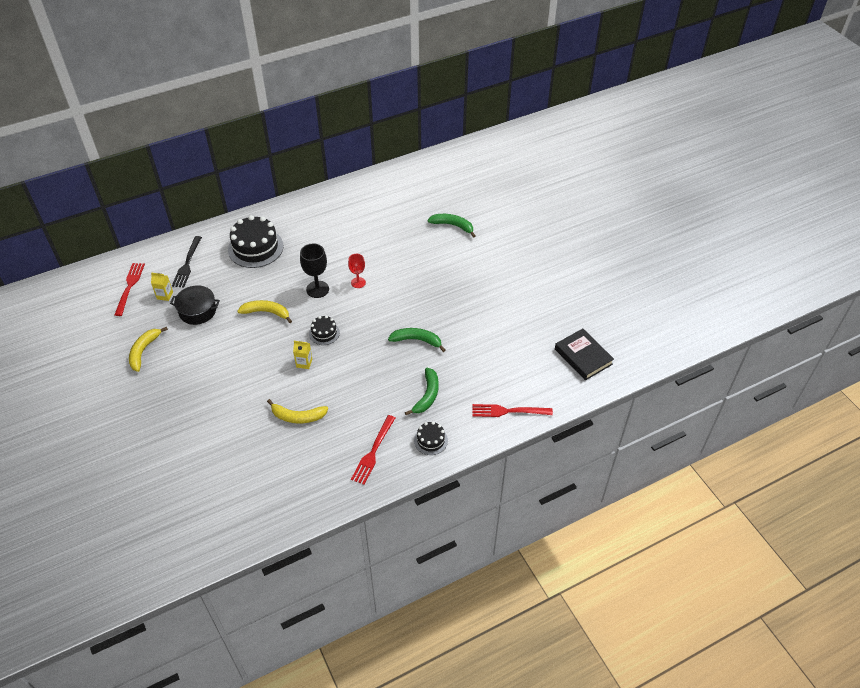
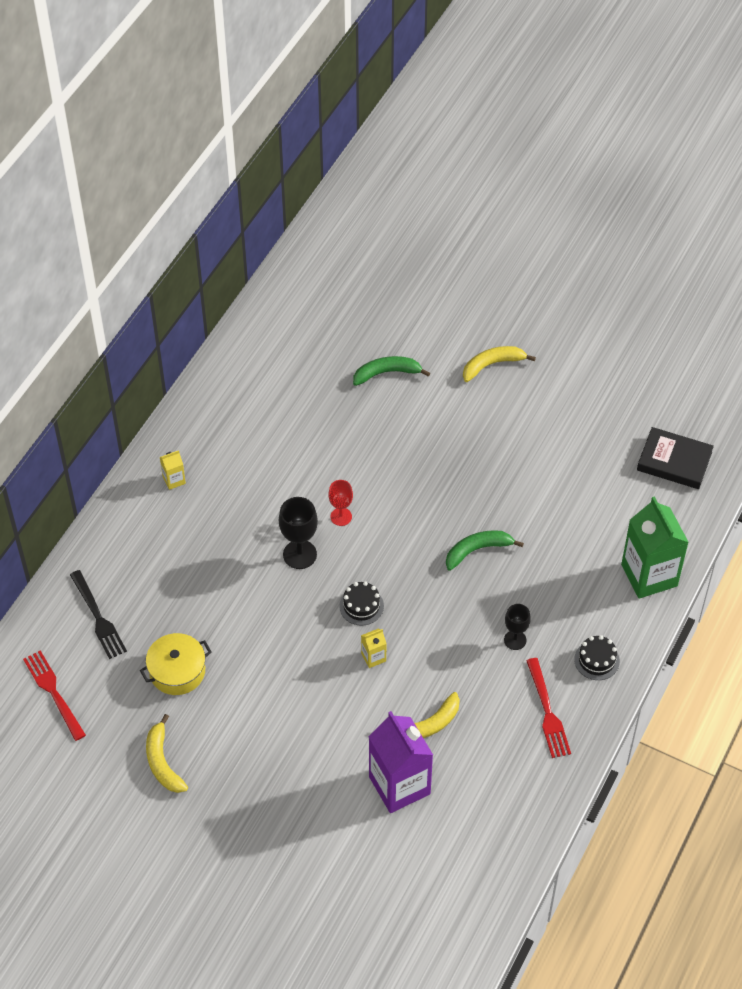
camera: 35 degrees left, 5 degrees up
(165, 295) = (113, 676): yellow carton -> yellow carton (174, 480)
(197, 311) = (177, 671): black pot -> yellow pot
(250, 440) = (399, 785): none -> purple carton
(255, 248) = (166, 544): black cake -> none
(266, 312) = (266, 621): yellow banana -> yellow banana (492, 365)
(392, 400) = (515, 640): none -> black goblet
(427, 395) = (547, 610): green banana -> none
(508, 411) = (649, 575): red fork -> green carton

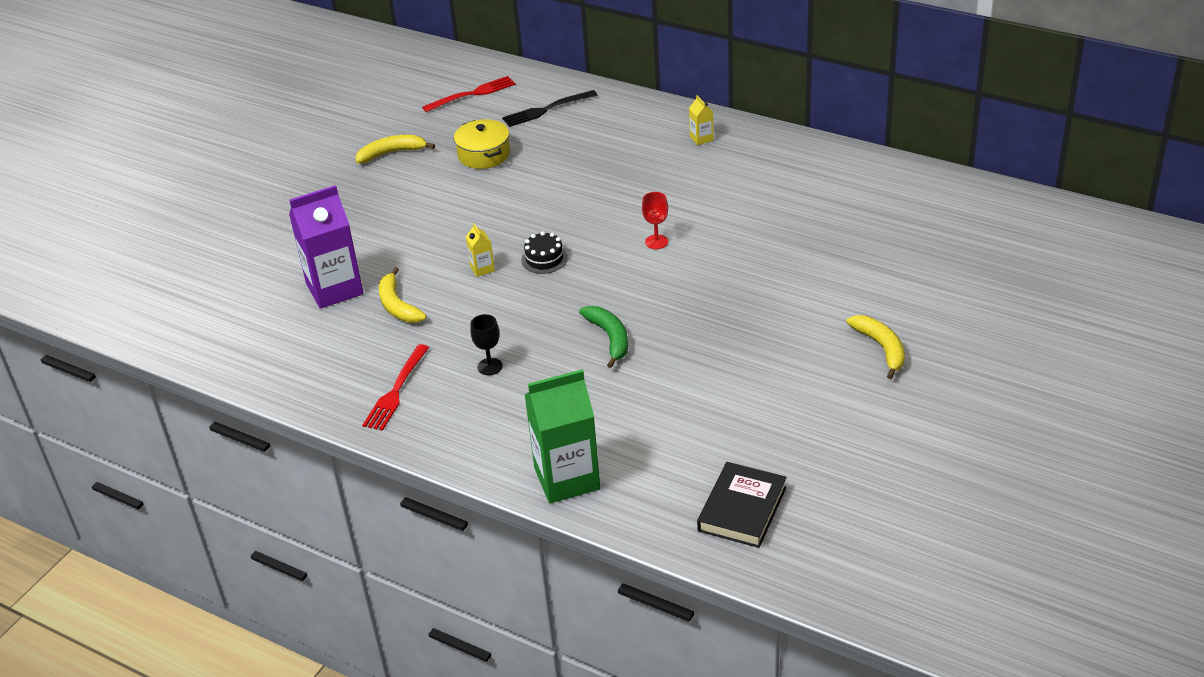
camera: 95 degrees right, 15 degrees down
(299, 554) = (610, 217): black goblet -> none
(387, 373) = (856, 267): green banana -> none
(547, 711) = (396, 390): red fork -> red fork turned 60 degrees counterclockwise
(596, 660) = (455, 430): black cake -> none

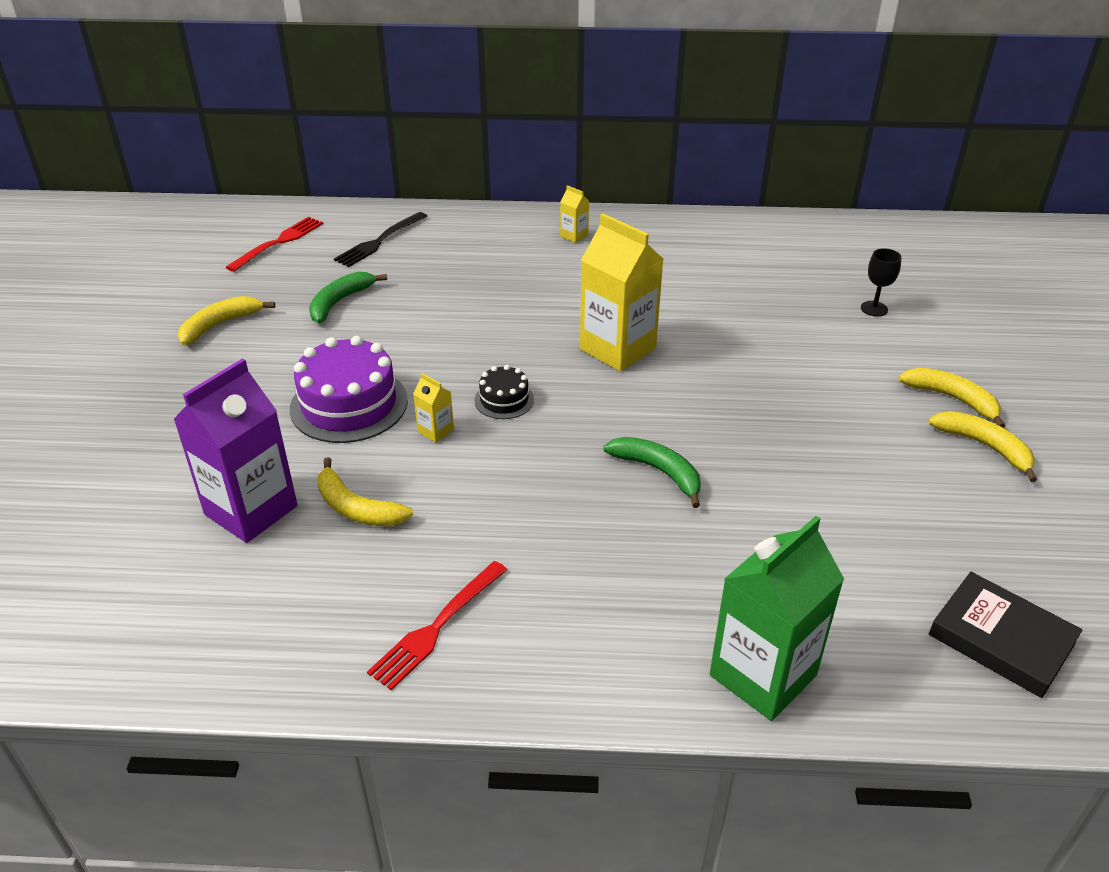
camera: 30 degrees left, 0 degrees up
(396, 390) = (437, 627): red fork -> red fork turned 45 degrees clockwise
(439, 234) = (349, 404): none -> purple cake
(484, 154) = (340, 302): yellow pot -> green banana
(490, 366) = (540, 552): black goblet -> black goblet (874, 309)
(656, 242) = (617, 349): red goblet -> yellow carton
(742, 509) = (1001, 639): black book -> black book turned 45 degrees counterclockwise
(868, 389) = (985, 447): none -> yellow banana

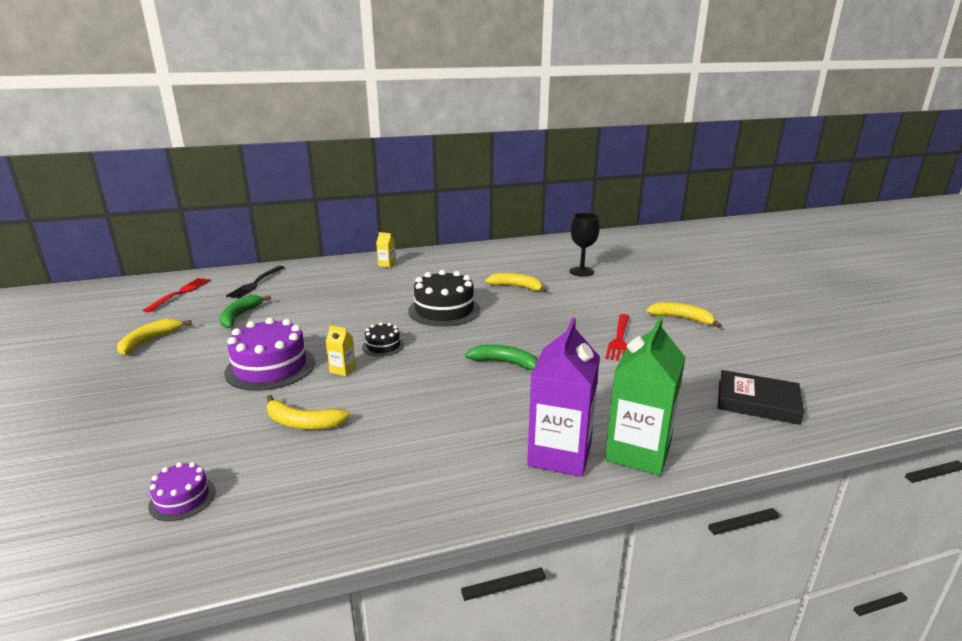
camera: 20 degrees left, 15 degrees down
(194, 584) = (182, 498): none -> purple cake
(251, 510) = (216, 441): purple carton -> purple carton (559, 455)
(437, 627) = (399, 479): red fork -> red fork (619, 339)
(617, 349) = (444, 310): yellow carton -> black cake
(874, 309) = (581, 272): black goblet -> black goblet, size x1.55
(952, 399) = (650, 302): yellow banana -> yellow banana (517, 287)

